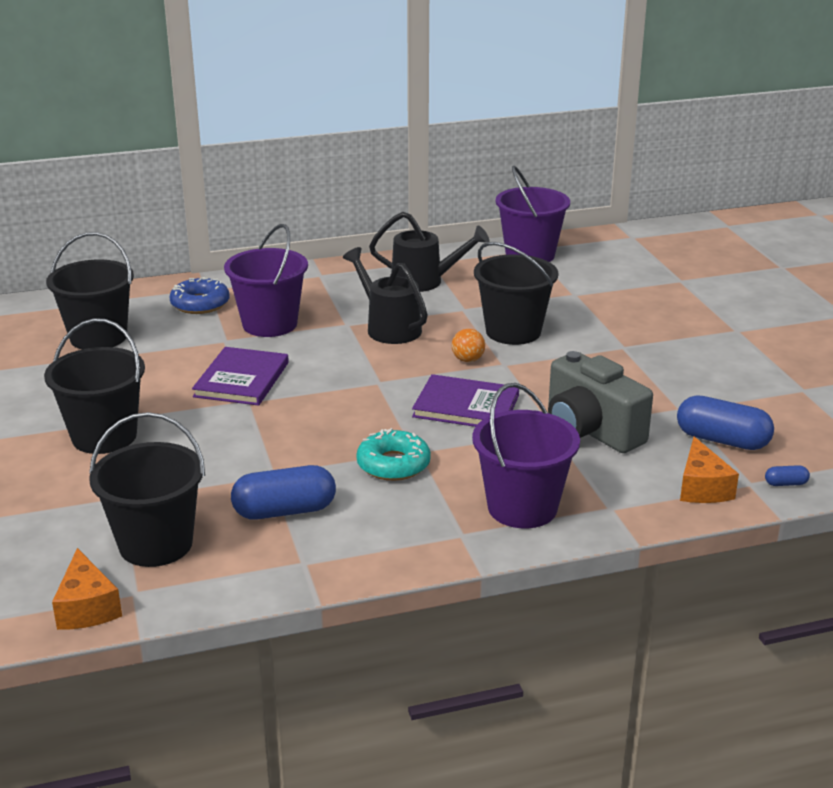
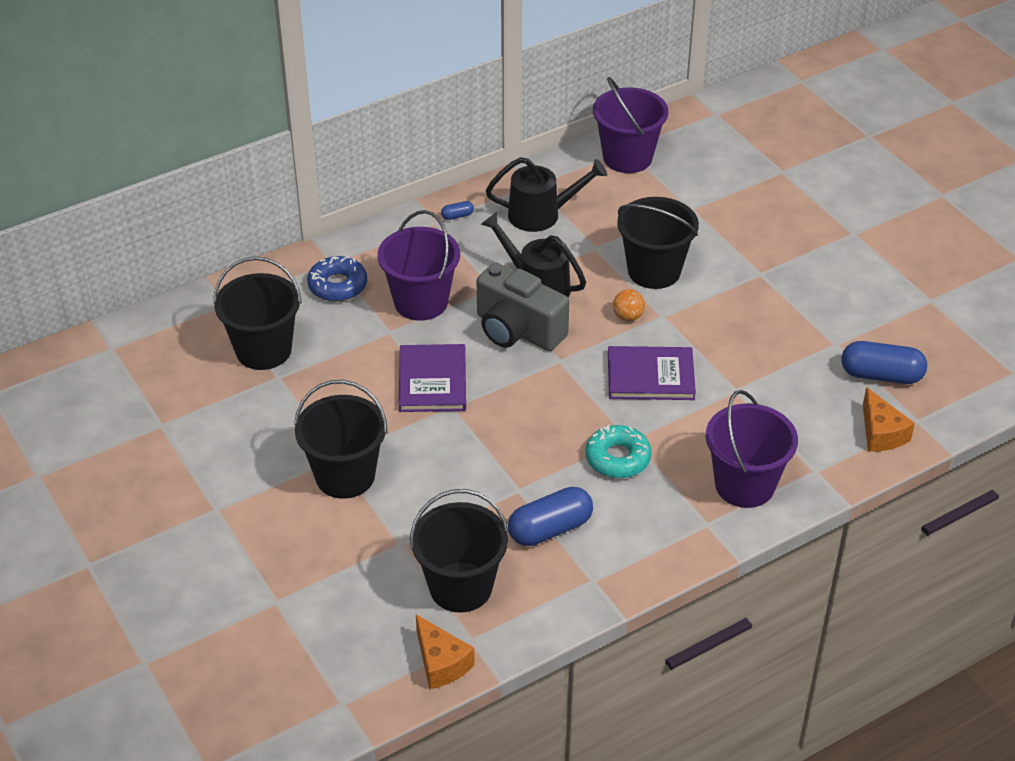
camera: 15 degrees left, 15 degrees up
(590, 431) = (768, 385): grey camera -> grey camera (517, 330)
(785, 483) = (945, 415): blue capsule -> blue capsule (457, 216)

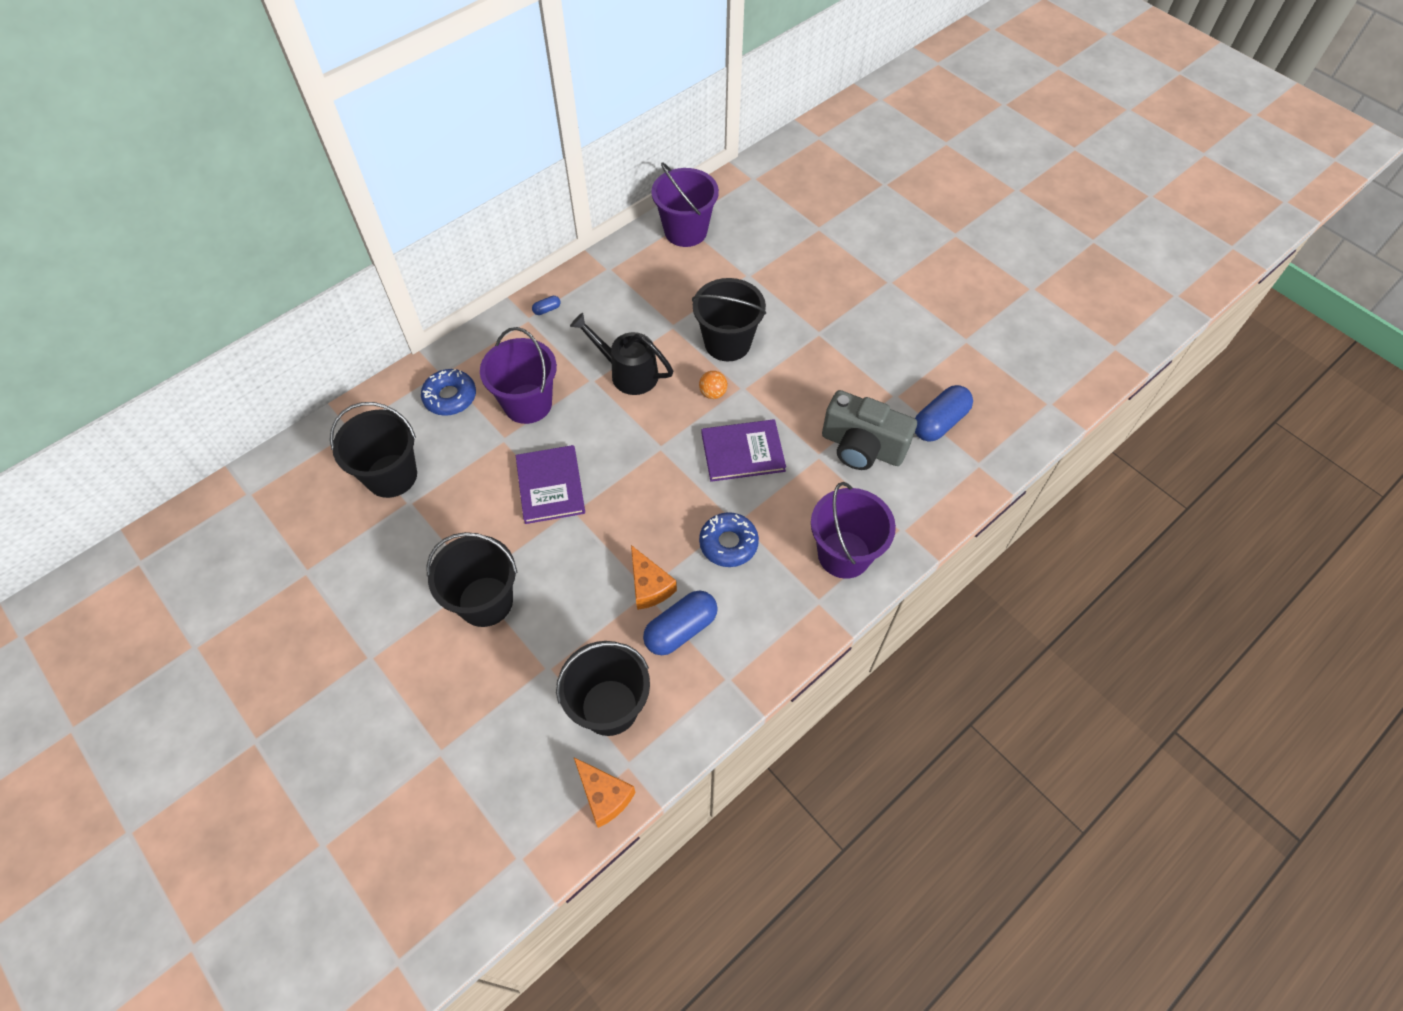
camera: 10 degrees left, 15 degrees up
(517, 330) = (618, 421): grey camera -> grey camera (862, 447)
(542, 214) = (621, 298): black watering can -> none
(618, 458) = (728, 543): turquoise donut -> blue donut
(881, 375) = (939, 422): blue capsule -> blue capsule turned 45 degrees counterclockwise
(881, 433) = (950, 482): orange cheese -> orange cheese (649, 586)

